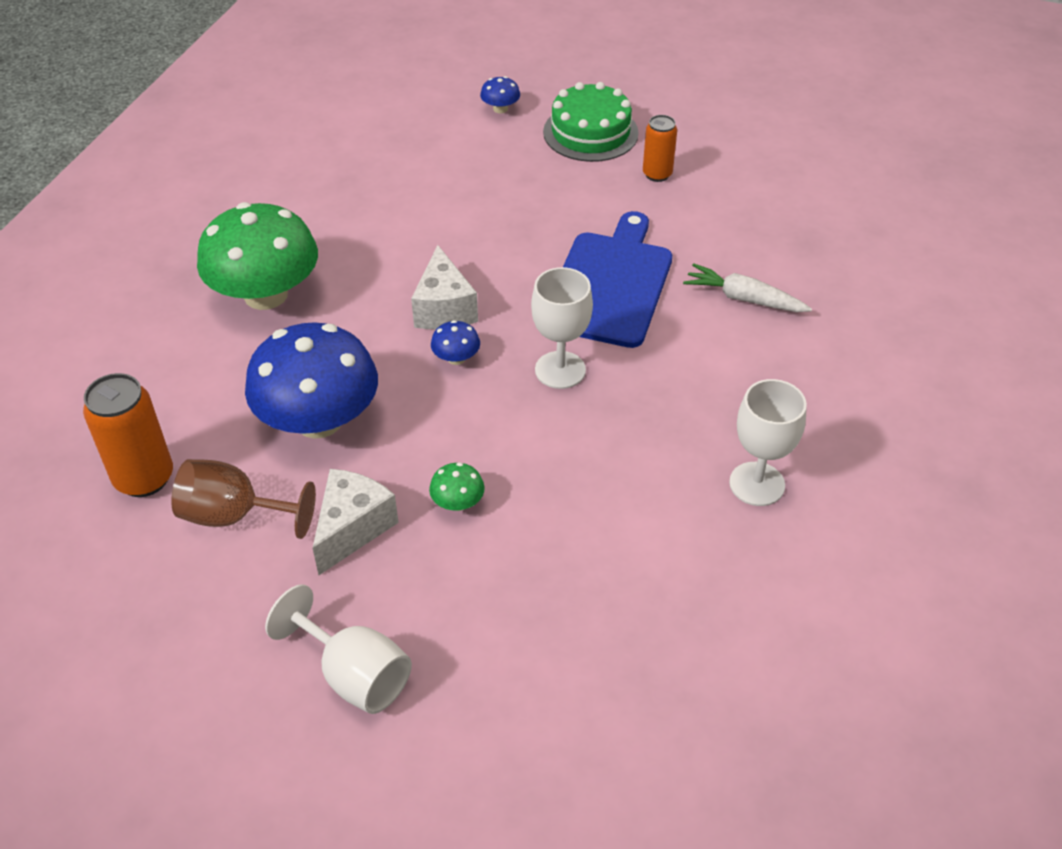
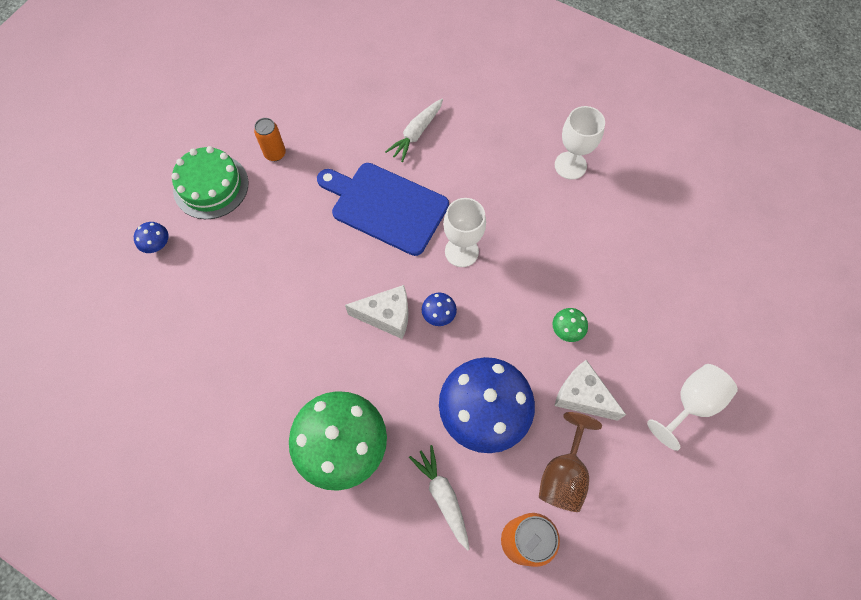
camera: 80 degrees left, 20 degrees up
(203, 393) = (443, 496): none -> white carrot

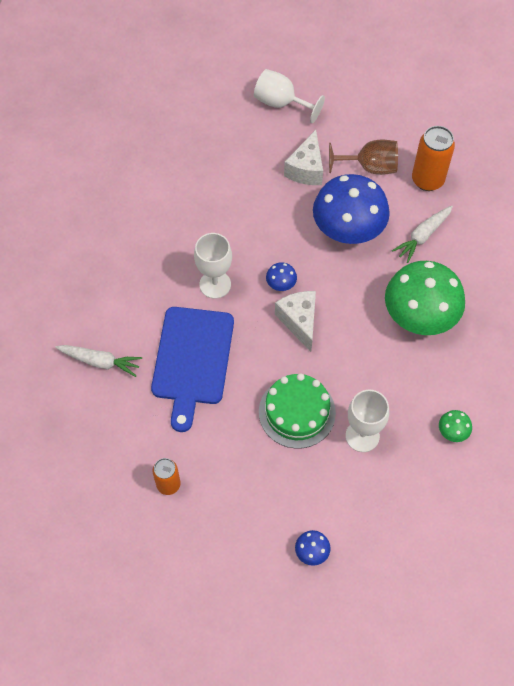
camera: 110 degrees left, 5 degrees down
(211, 186) = (228, 530): green cake -> green cake (297, 412)
(567, 330) = (255, 191): green mushroom -> green mushroom (453, 431)
(570, 165) = (94, 225): white goblet -> white goblet (362, 436)

